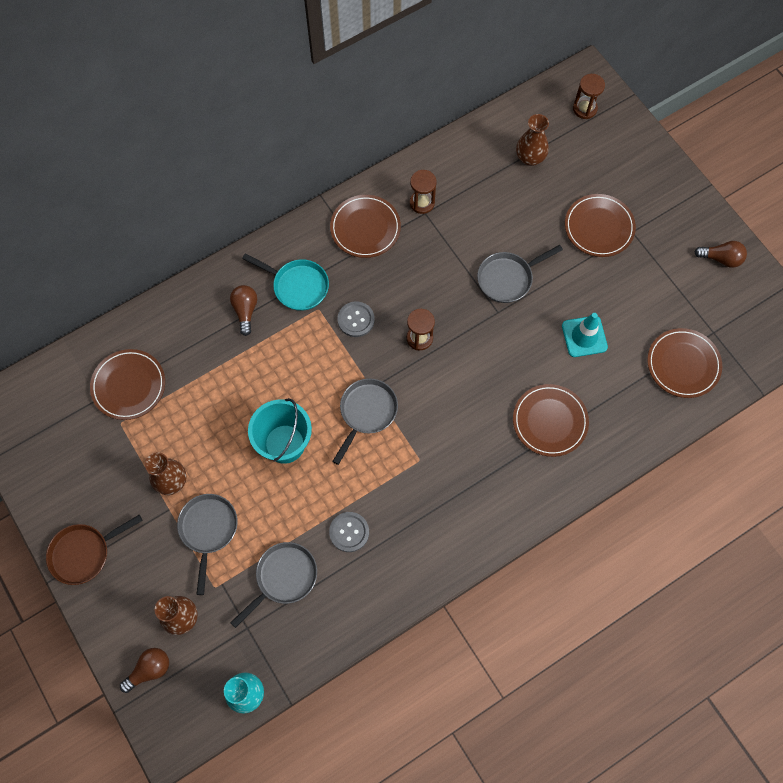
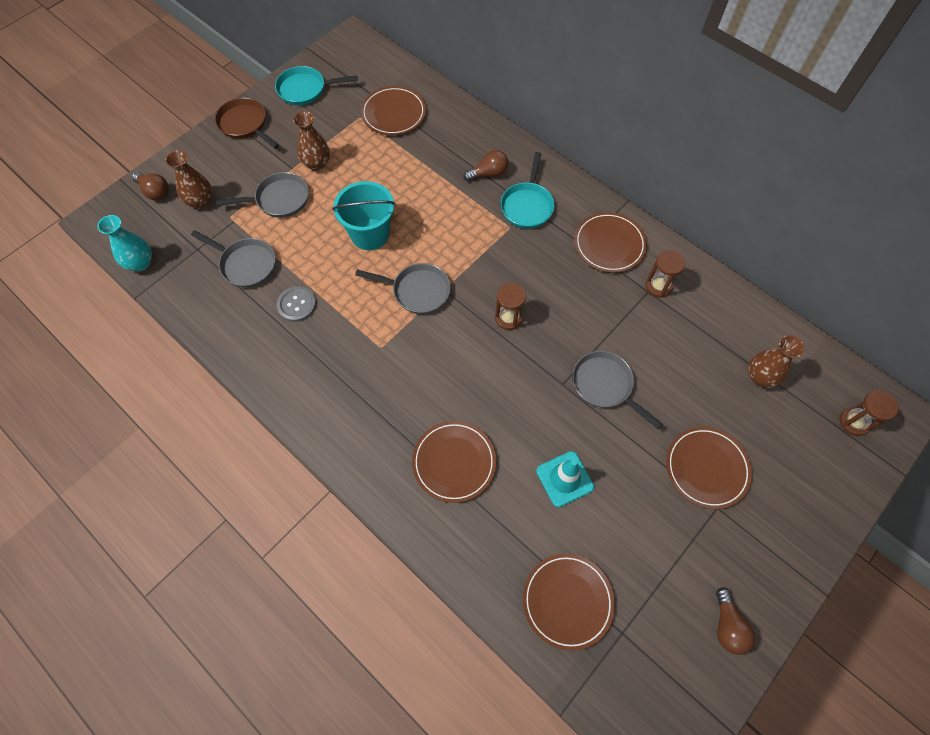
camera: 75 degrees right, 5 degrees down
(55, 475) = (305, 89): none -> turquoise pan
(356, 320) = (509, 260): grey button -> none

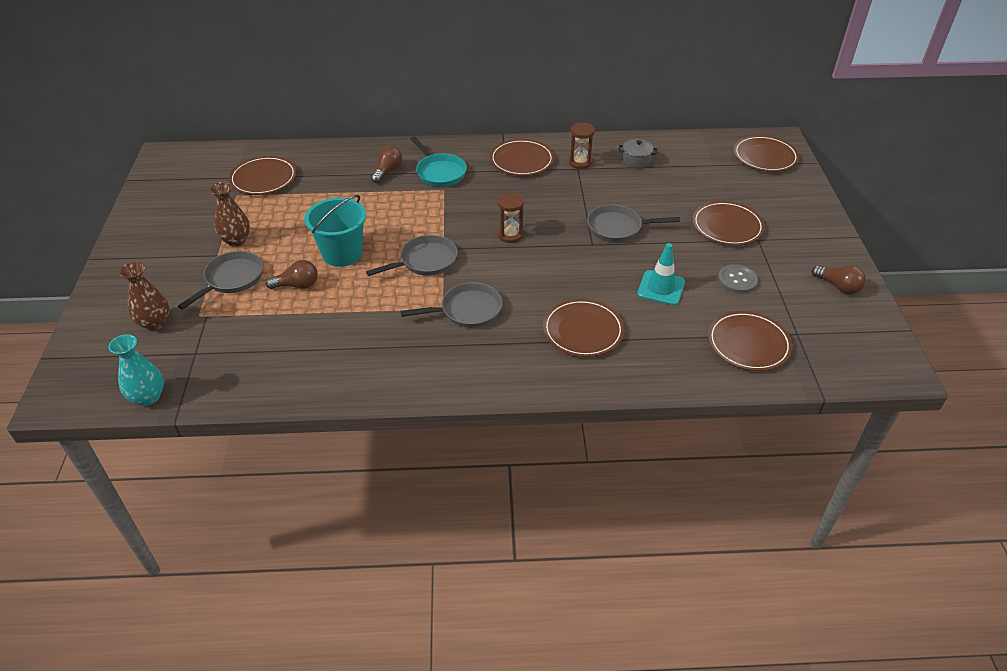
camera: 45 degrees left, 20 degrees down
(155, 191) = (95, 344): brown light bulb -> brown light bulb (297, 285)
(245, 124) = (131, 253): brown pan -> none
(245, 264) = (257, 334): grey pan -> grey pan (467, 310)
(296, 305) = (339, 329): grey button -> grey button (737, 280)
(305, 89) = (161, 204): turquoise pan -> none
(714, 324) = (636, 160): none -> grey pot
(760, 377) = (694, 168): brown vase -> none
(854, 422) = (765, 157): brown hourglass -> brown plate

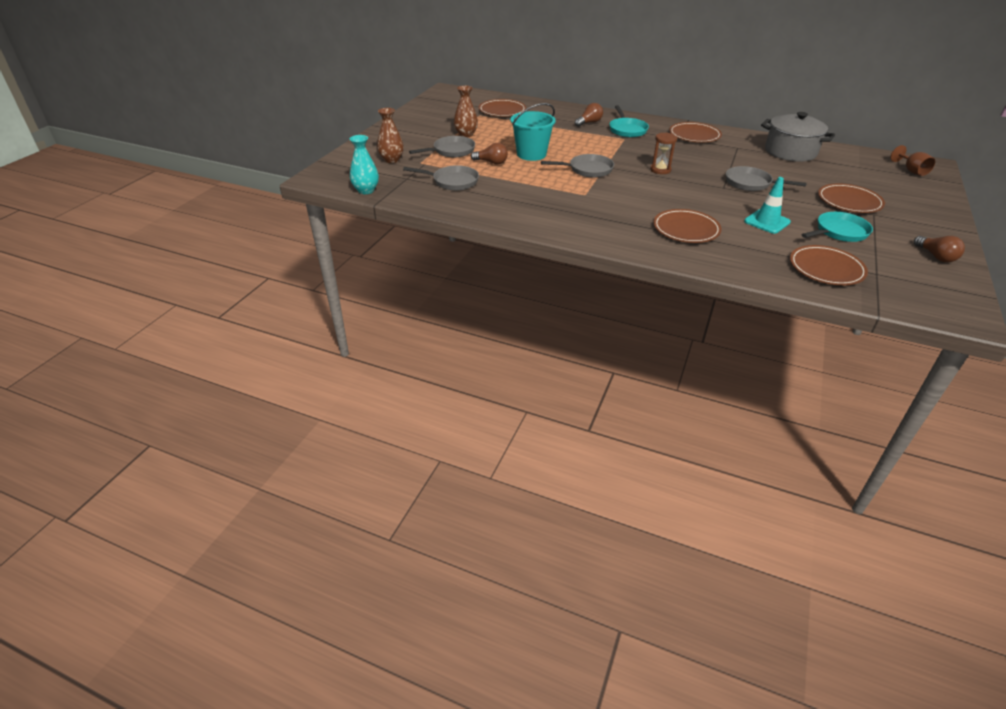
camera: 25 degrees right, 5 degrees down
(467, 310) = (602, 199): grey pan -> grey pan (452, 181)
(580, 162) = (741, 144): brown hourglass -> none
(636, 160) = (790, 152): grey pot -> grey pot, size x2.11
(737, 280) = (839, 232): grey button -> turquoise pan
(765, 157) = (911, 171): brown plate -> brown goblet

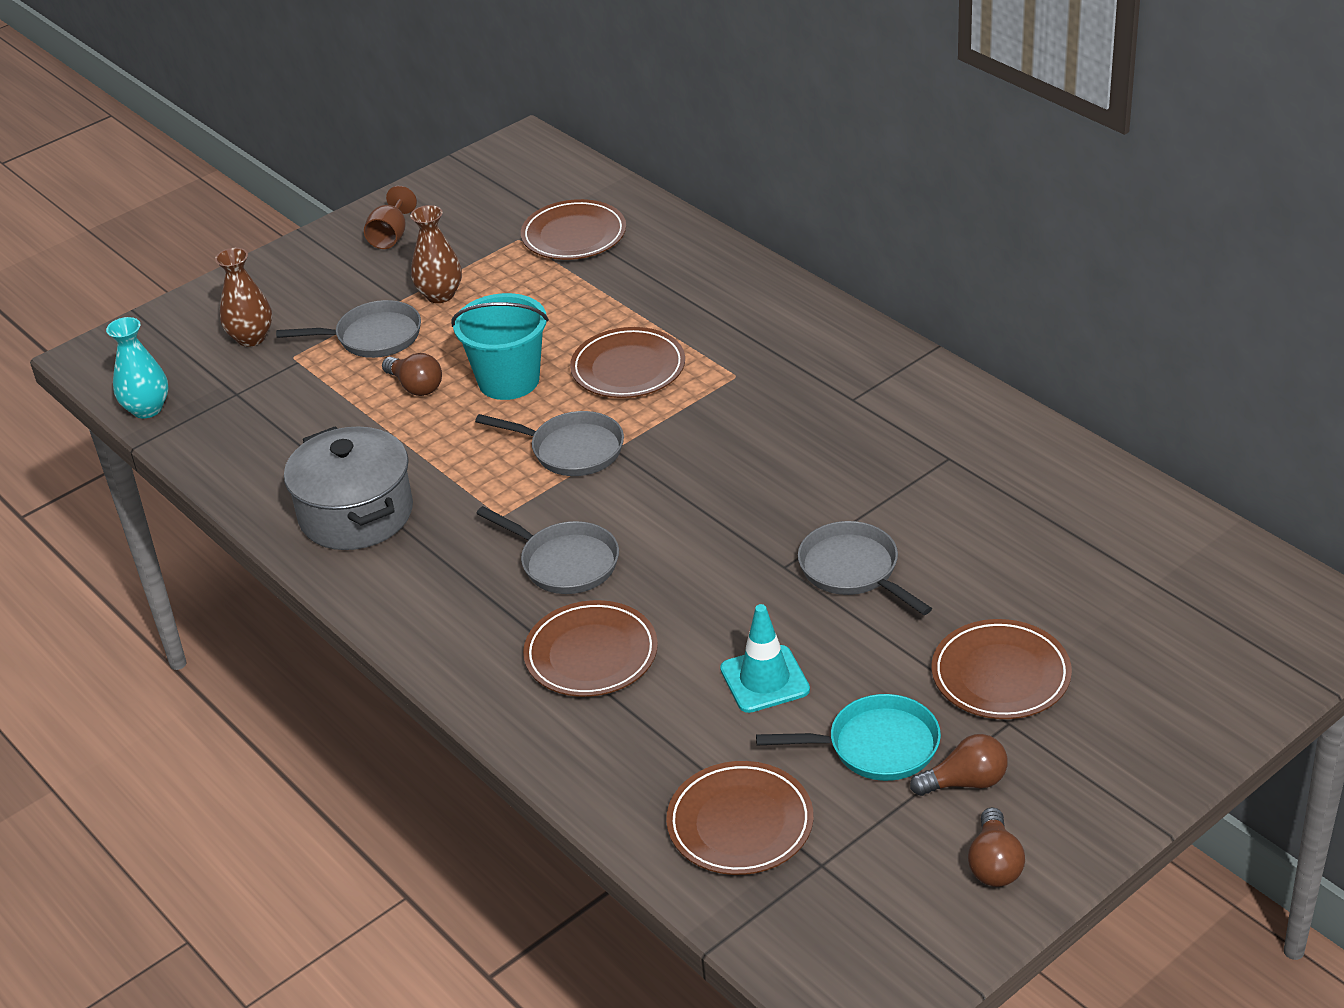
camera: 30 degrees right, 0 degrees up
(452, 181) = (303, 422): grey pan -> grey pan (565, 562)
(589, 122) = (714, 310): brown light bulb -> brown light bulb (965, 782)
(627, 130) = (769, 350): turquoise pan -> none
(660, 170) = (712, 485): brown hourglass -> none
(694, 135) = (895, 399): brown plate -> brown plate (628, 368)
(790, 152) = (1051, 500): grey pot -> grey pot (356, 514)
(911, 171) = (1263, 626): brown goblet -> brown goblet (391, 236)

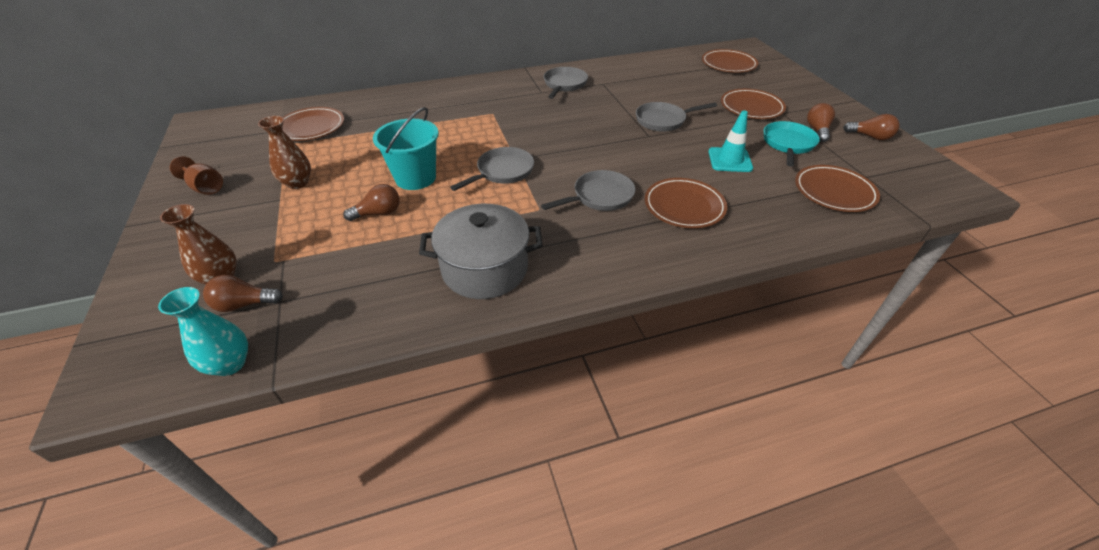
camera: 70 degrees left, 5 degrees up
(222, 374) = (244, 304): none -> brown light bulb
(373, 337) = (303, 219): grey pan -> grey pan (564, 84)
(628, 368) = (451, 139): brown plate -> brown plate (728, 64)

